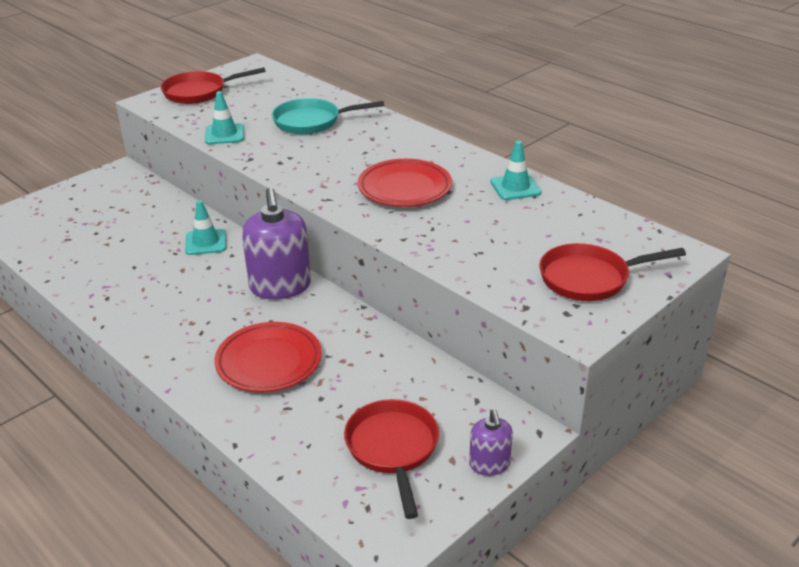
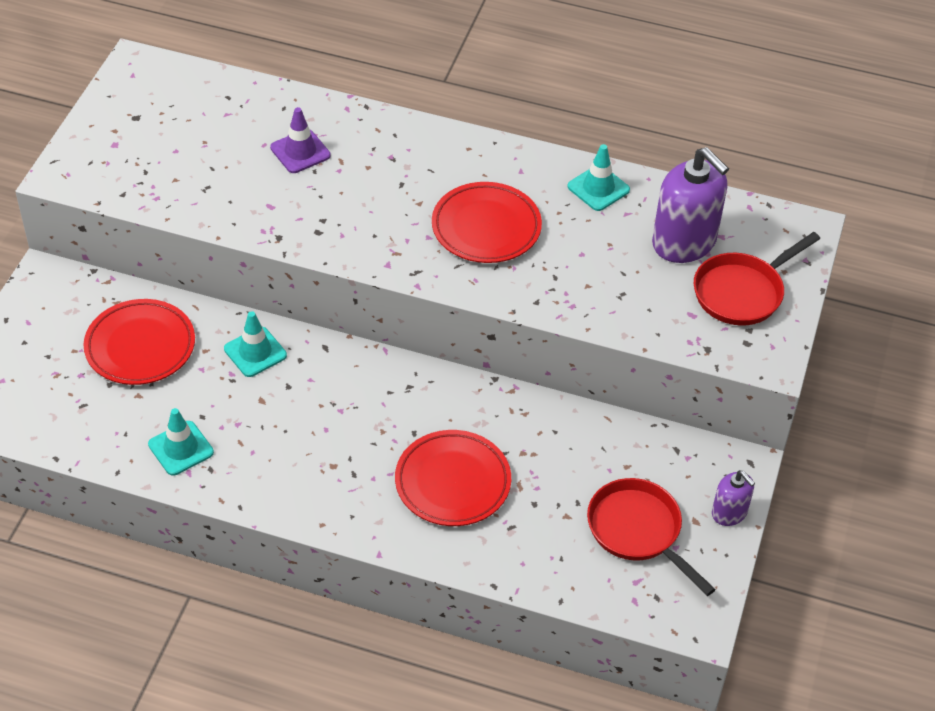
camera: 30 degrees left, 15 degrees up
(136, 219) = (140, 346): none -> red plate
(199, 92) = (112, 140): red pan -> none
(224, 134) = (213, 206): turquoise traffic cone -> turquoise traffic cone (181, 448)
(280, 286) = (389, 384): purple soap dispenser -> purple soap dispenser (684, 242)
(311, 122) = (300, 151): turquoise pan -> purple traffic cone

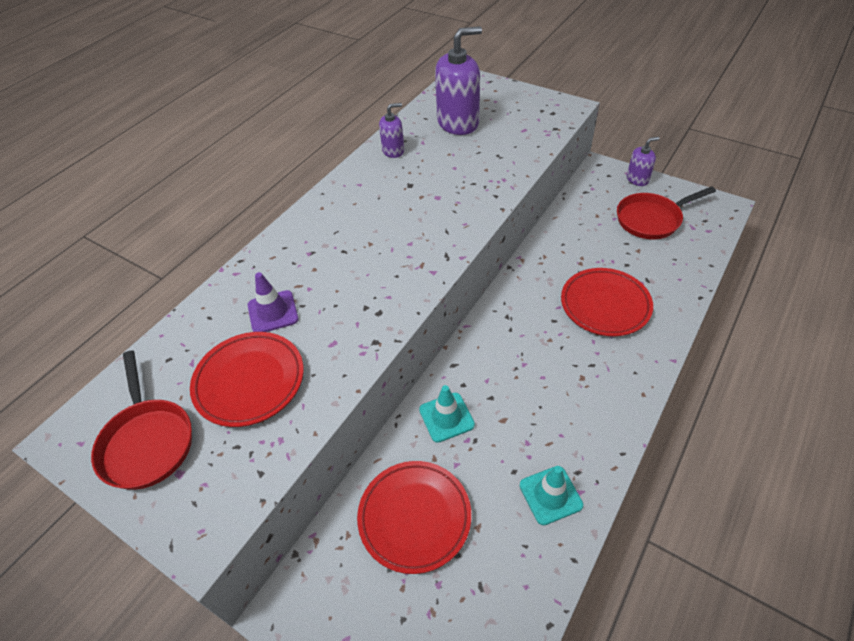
camera: 70 degrees left, 0 degrees up
(486, 227) = (411, 210): red plate -> red plate (249, 381)
(598, 188) = (393, 150): turquoise traffic cone -> purple soap dispenser
(742, 292) = (509, 108): red pan -> red pan (147, 442)

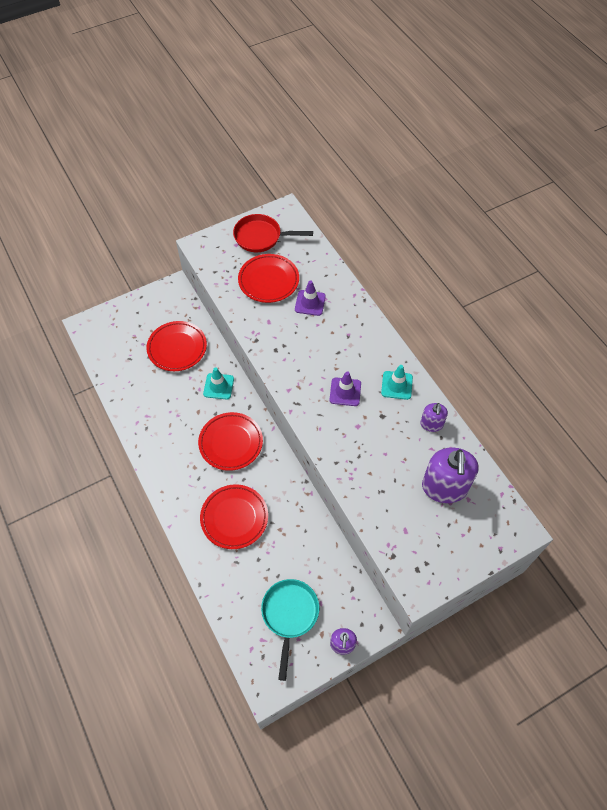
camera: 115 degrees right, 10 degrees up
(399, 223) = (345, 392): none -> purple traffic cone
(519, 357) = (231, 443): none -> red plate
(550, 495) = (145, 409): turquoise traffic cone -> turquoise traffic cone (396, 385)
(651, 219) = (289, 615): red pan -> turquoise pan

